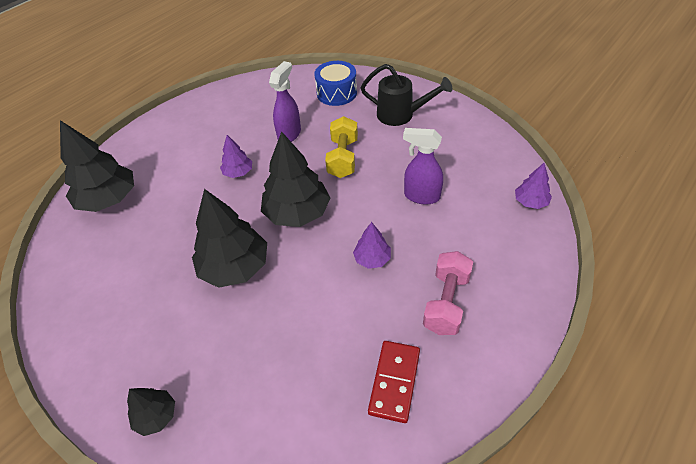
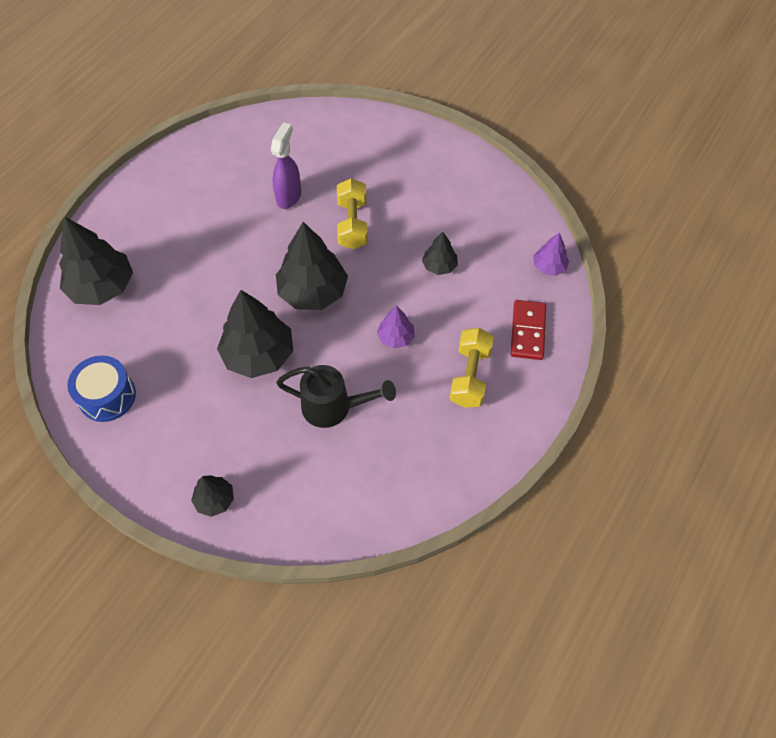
camera: 10 degrees left, 10 degrees up
(238, 172) = (240, 247): purple tree -> none
(336, 93) = (335, 139): blue drum -> blue drum (107, 396)
(394, 382) = (427, 452): red domino -> red domino (528, 331)
(401, 115) = (410, 167): black watering can -> black watering can (333, 407)
(421, 196) = (439, 266): purple spray bottle -> black tree
(446, 302) = (470, 376): pink dumbbell -> yellow dumbbell

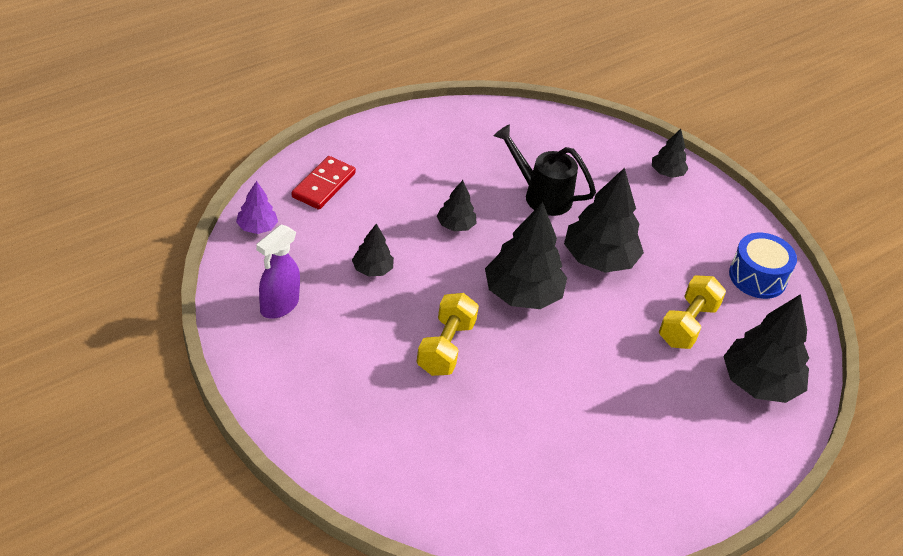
camera: 165 degrees left, 15 degrees down
(289, 196) = (509, 410): purple spray bottle -> purple spray bottle (279, 306)
(395, 337) = (455, 225): purple tree -> black tree
(470, 376) = (403, 173): yellow dumbbell -> yellow dumbbell (687, 325)

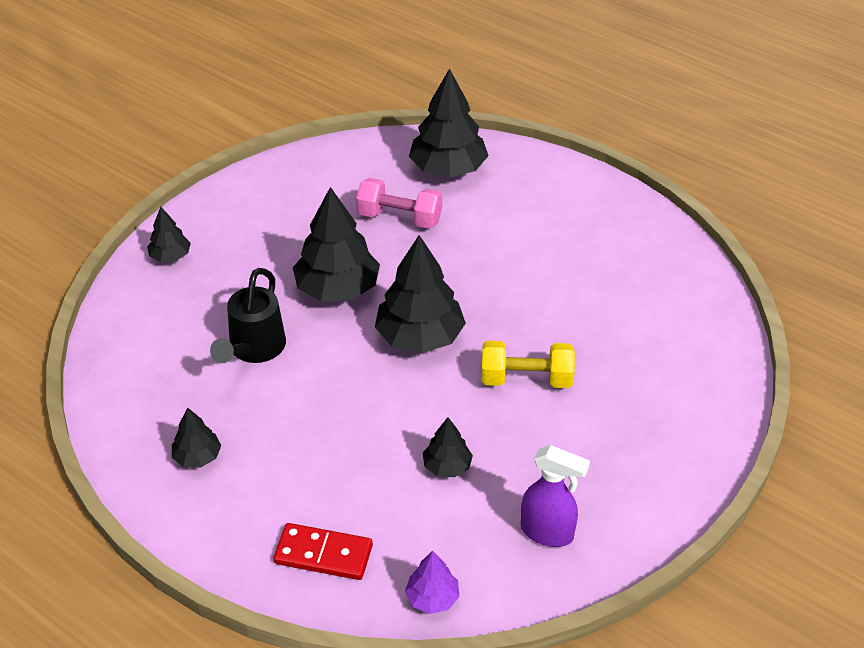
camera: 100 degrees left, 0 degrees up
(455, 225) = (339, 411): black tree -> black tree (197, 457)
(687, 325) = (399, 218): yellow dumbbell -> pink dumbbell
(757, 277) = (309, 179): blue drum -> none

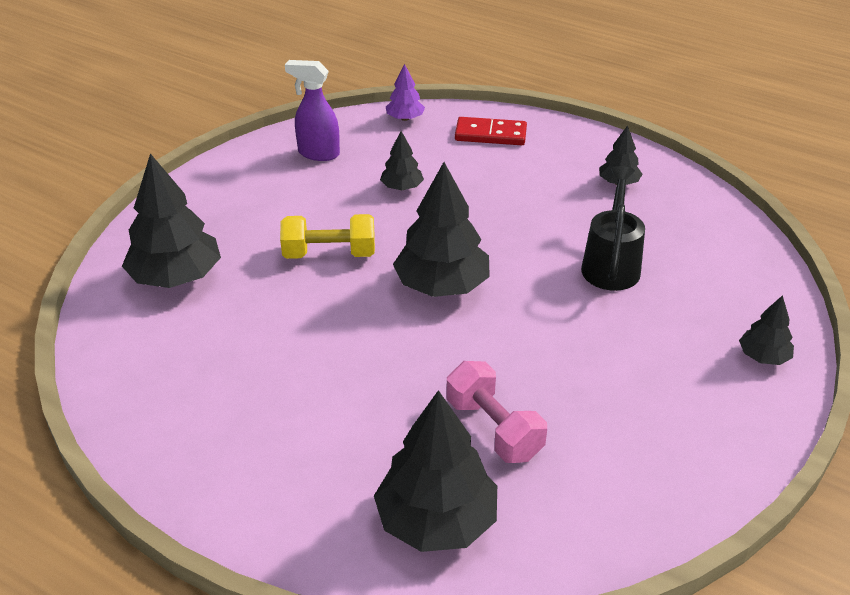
camera: 175 degrees right, 5 degrees down
(337, 288) = (546, 330): black tree -> black tree (176, 277)
(399, 218) = (493, 429): pink dumbbell -> pink dumbbell turned 45 degrees clockwise

